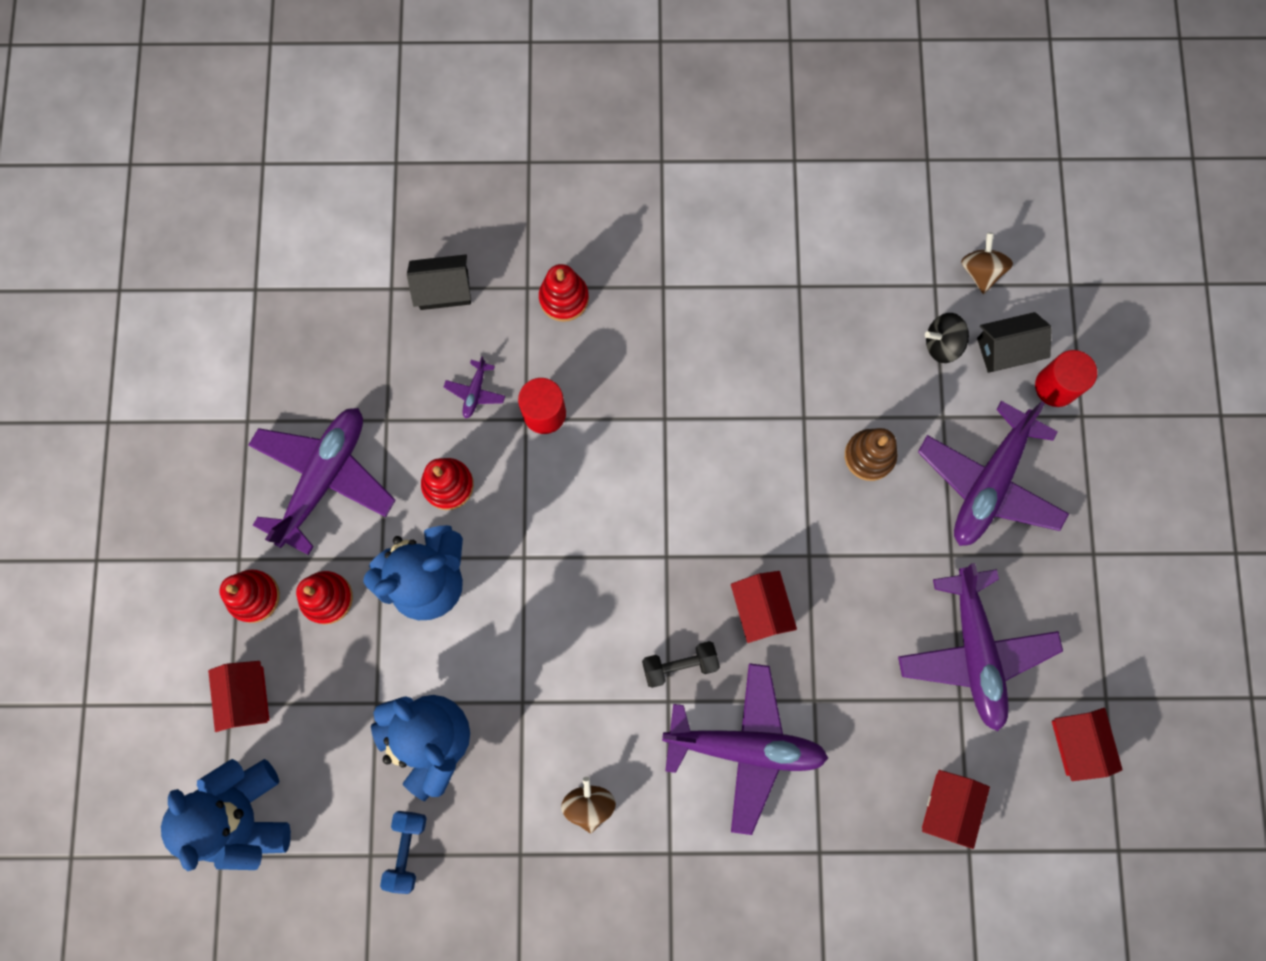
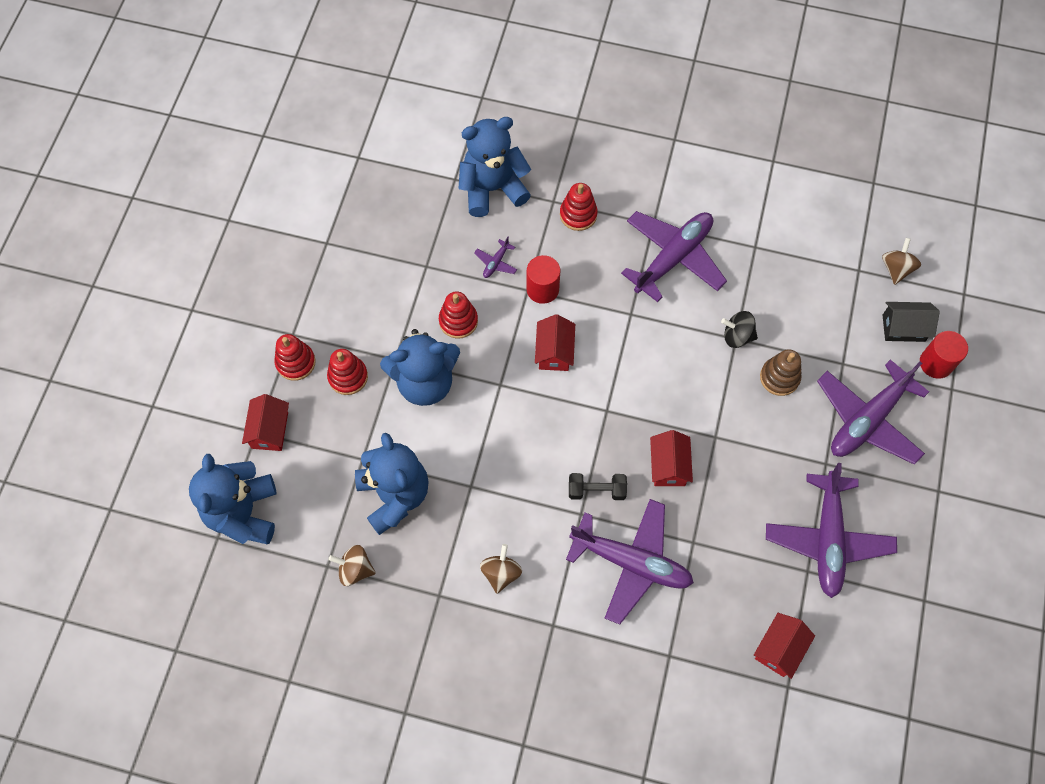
camera: 15 degrees right, 10 degrees down
(324, 478) = (370, 295): purple plane -> purple plane (673, 258)
(406, 850) = (355, 569): blue dumbbell -> brown spinning top
(444, 289) = (492, 189): black house -> blue teddy bear
(942, 344) = (854, 312): black spinning top -> black spinning top (737, 336)
(1077, 743) = (894, 628): red house -> red house (554, 351)

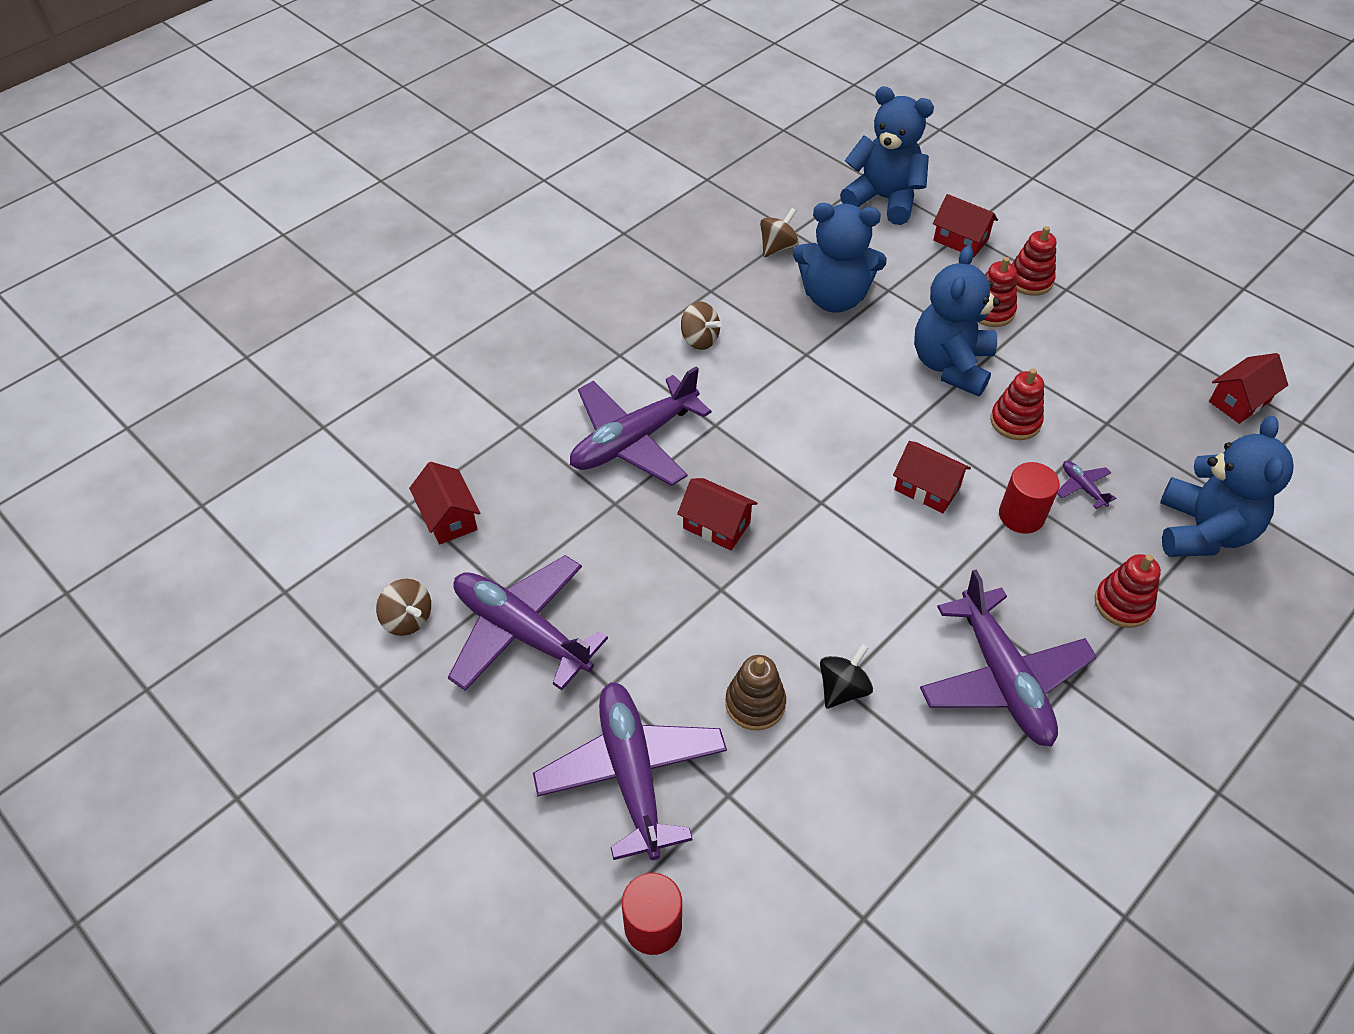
camera: 120 degrees right, 15 degrees down
(358, 195) = (1239, 401): none -> red house
(596, 490) = (732, 449): black dumbbell -> none
(896, 269) = (838, 979): brown spinning top -> brown spinning top (408, 619)
(903, 328) = (734, 918): black house -> none

